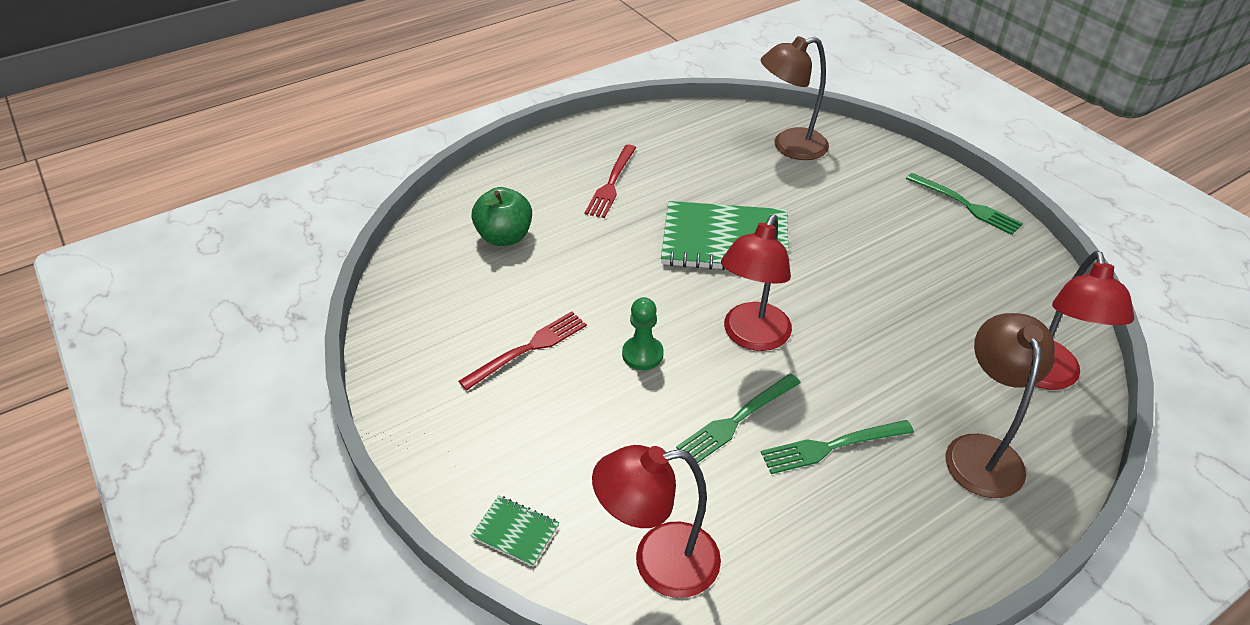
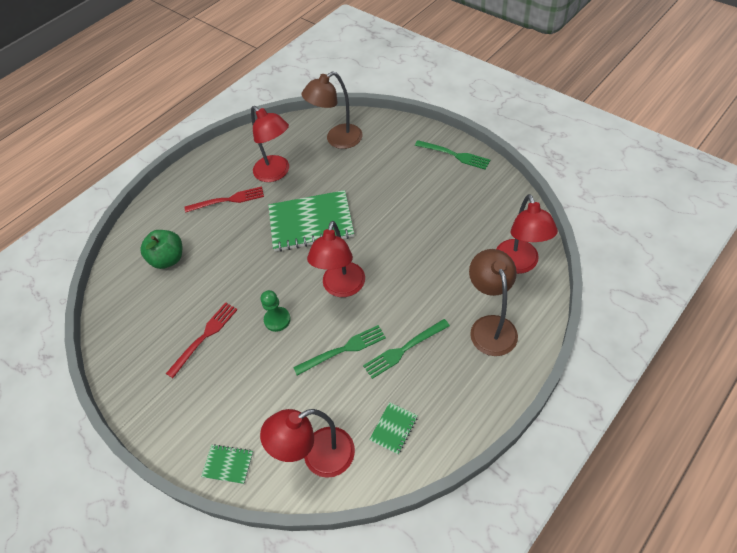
camera: 10 degrees left, 10 degrees up
(611, 184) = (228, 200): red fork -> red fork turned 105 degrees counterclockwise
(689, 167) = (276, 173): none -> red lamp
(736, 421) = (344, 349): green fork -> green fork turned 150 degrees counterclockwise
(790, 556) = (394, 428): none -> green notebook

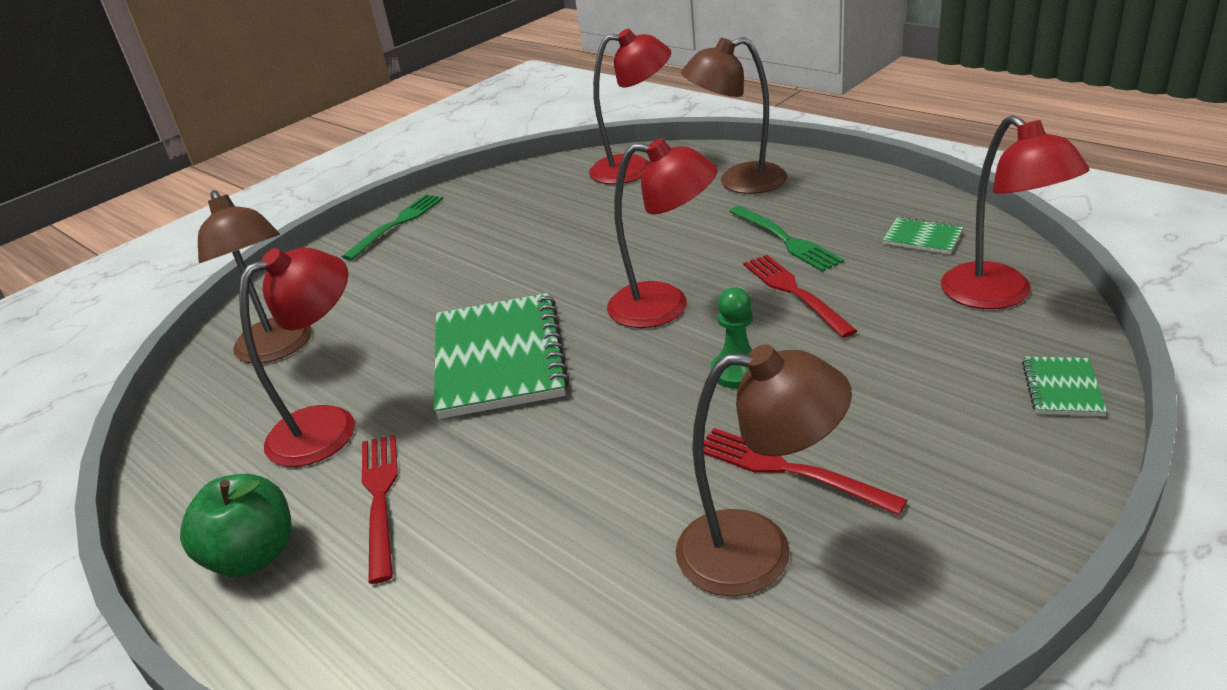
camera: 90 degrees left, 20 degrees down
(164, 323) = (758, 552): none -> brown lamp
(168, 259) = (551, 586): green apple -> green apple (253, 556)
(344, 349) = (793, 292): green fork -> red fork

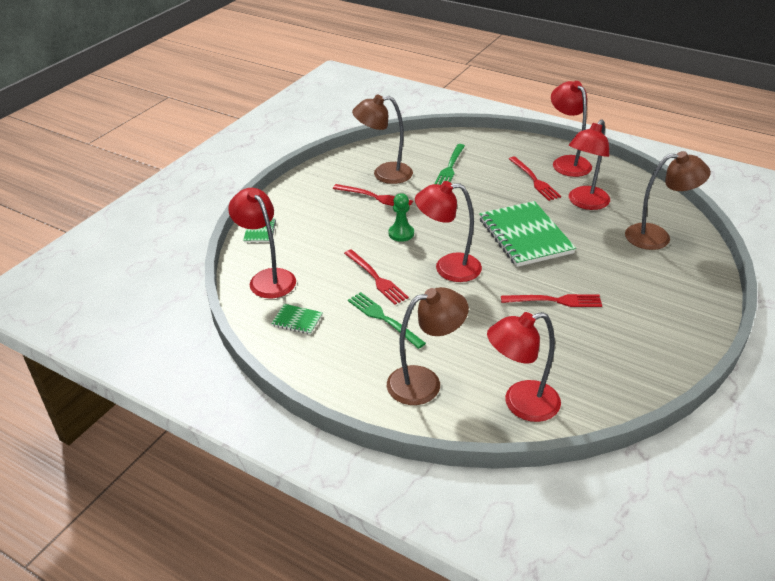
camera: 165 degrees right, 5 degrees up
(253, 556) = (567, 162): green apple -> red lamp
(278, 349) = (657, 237): brown lamp -> brown lamp turned 135 degrees clockwise
(398, 223) = (683, 336): green fork -> green fork (450, 168)
(522, 260) = (556, 301): none -> red fork

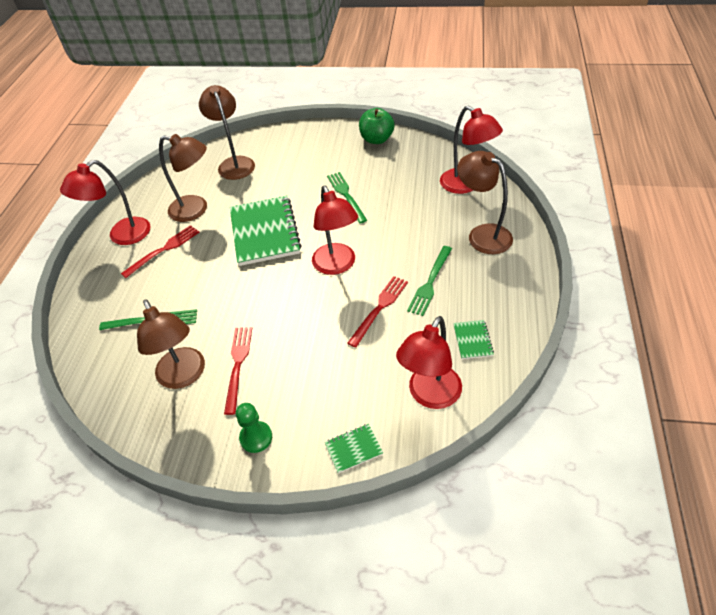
camera: 110 degrees left, 10 degrees up
(401, 233) = (299, 317): green pawn -> green pawn (256, 437)
(525, 236) = (265, 232): green notebook -> green notebook turned 60 degrees counterclockwise
(556, 301) = (346, 195): red fork -> green fork
(584, 203) = (196, 210): red lamp -> brown lamp
(663, 357) = (376, 139): none -> green apple

